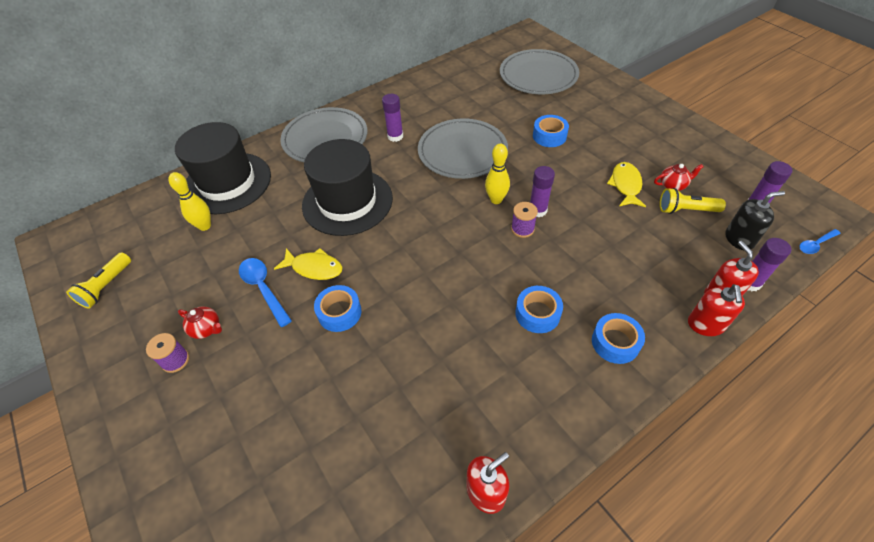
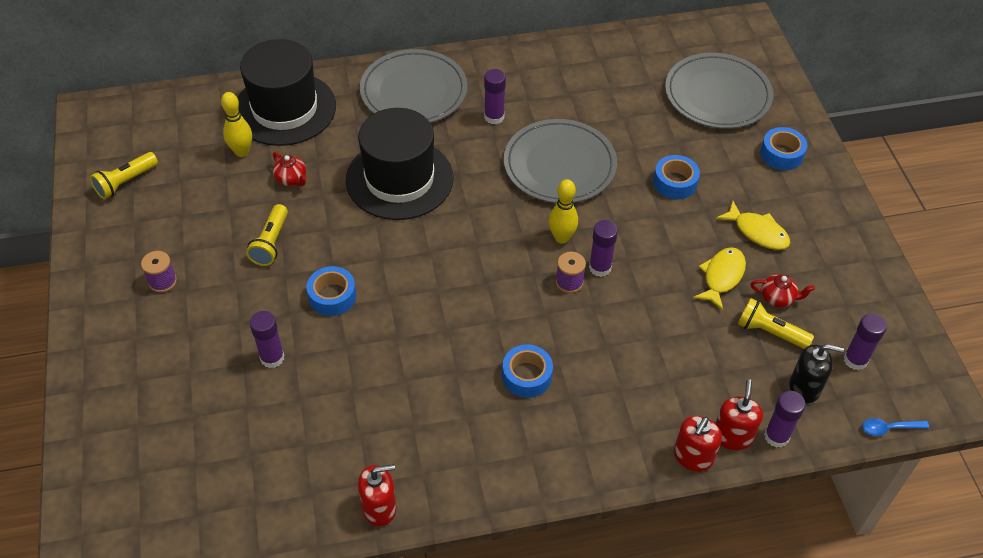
camera: 20 degrees right, 0 degrees up
(207, 329) = (202, 262): red teapot -> red teapot (291, 179)
(263, 289) = (271, 243): blue spoon -> yellow flashlight
(311, 389) = (272, 358): none -> purple glue stick
(314, 268) = (330, 240): yellow fish -> yellow fish (757, 232)
(615, 342) = (586, 435): blue tape -> blue tape (781, 154)

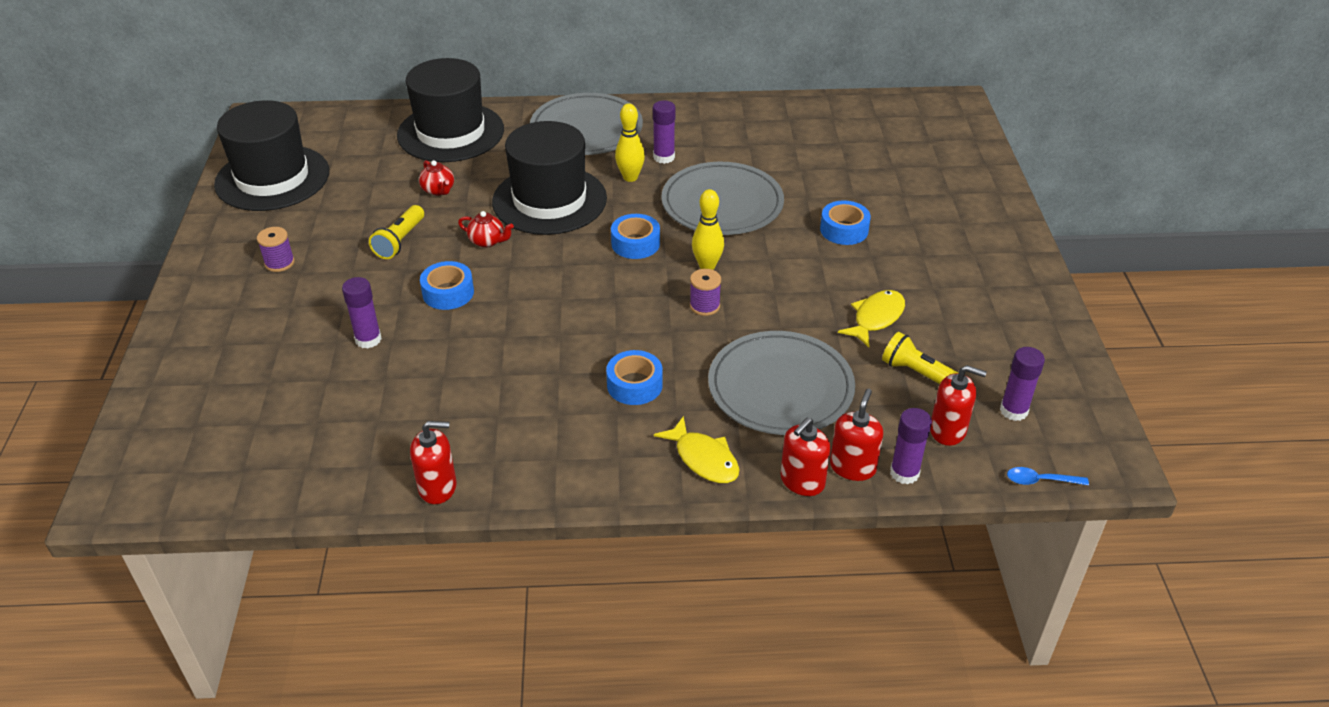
camera: 10 degrees right, 10 degrees down
(126, 182) = (272, 178): yellow flashlight -> black hat
(242, 152) = (396, 163): yellow bowling pin -> yellow bowling pin (630, 177)
(600, 267) = (742, 296): purple glue stick -> none
(717, 95) = (909, 159): grey plate -> grey plate (780, 387)
(757, 232) = (926, 282): yellow fish -> yellow fish (704, 459)
(778, 298) = (935, 344): red teapot -> red teapot (487, 241)
(781, 154) = (969, 216): blue tape -> blue tape (635, 243)
(804, 388) = (948, 430): black soap dispenser -> red soap dispenser

